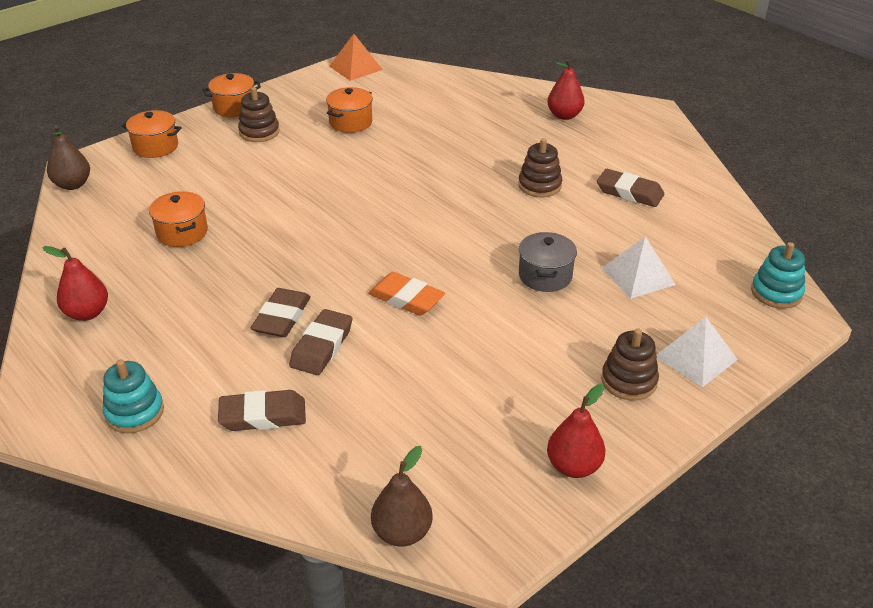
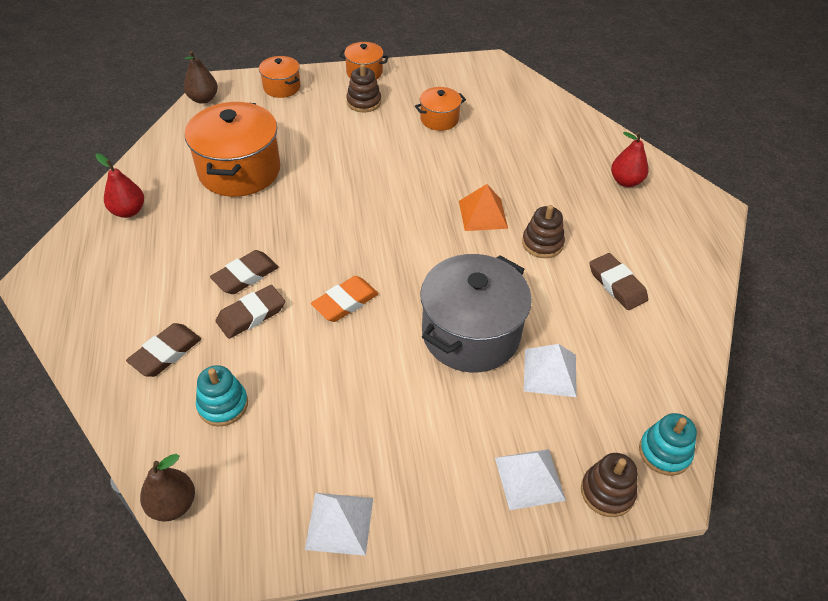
camera: 30 degrees right, 10 degrees up
(134, 412) = (92, 307): turquoise stacking toy -> turquoise stacking toy (223, 405)
(182, 233) = (239, 170): orange pot -> orange pot, size x1.96
(263, 415) = (166, 353): brown eraser -> brown eraser turned 75 degrees counterclockwise
(356, 68) = (487, 68): orange pyramid -> orange pyramid (483, 214)
(406, 298) = (345, 302): orange eraser -> orange eraser turned 75 degrees clockwise
(545, 276) = (470, 334): grey pot -> grey pot, size x1.96
(574, 466) = (339, 523): red pear -> white pyramid
(629, 381) = (452, 469): brown stacking toy -> brown stacking toy (607, 492)

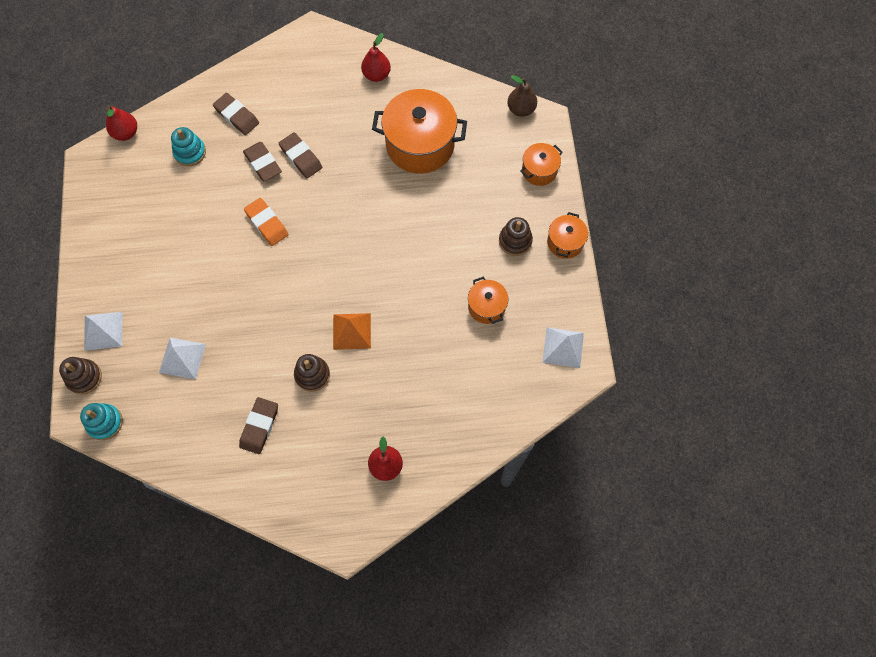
camera: 95 degrees right, 20 degrees up
(173, 504) = (126, 133): brown pear -> red pear
(339, 523) = (96, 219): white pyramid -> white pyramid (563, 347)
(470, 334) = (225, 307): grey pot -> none
(617, 284) = (259, 426): brown eraser -> brown eraser turned 45 degrees counterclockwise

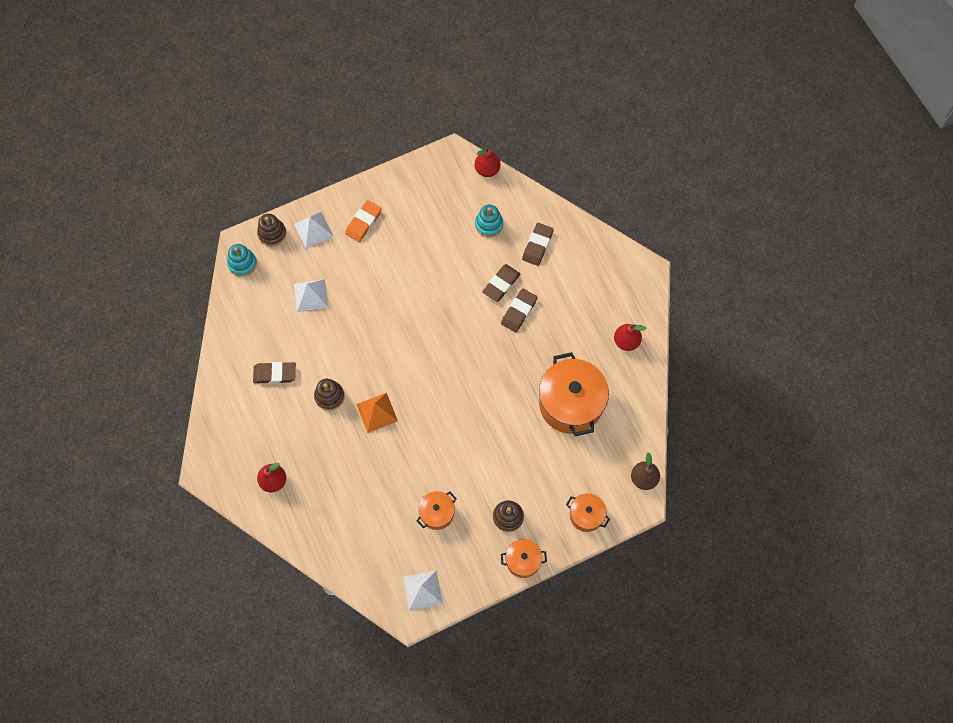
camera: 70 degrees right, 0 degrees up
(266, 223) = (447, 309): orange eraser -> orange eraser (363, 222)

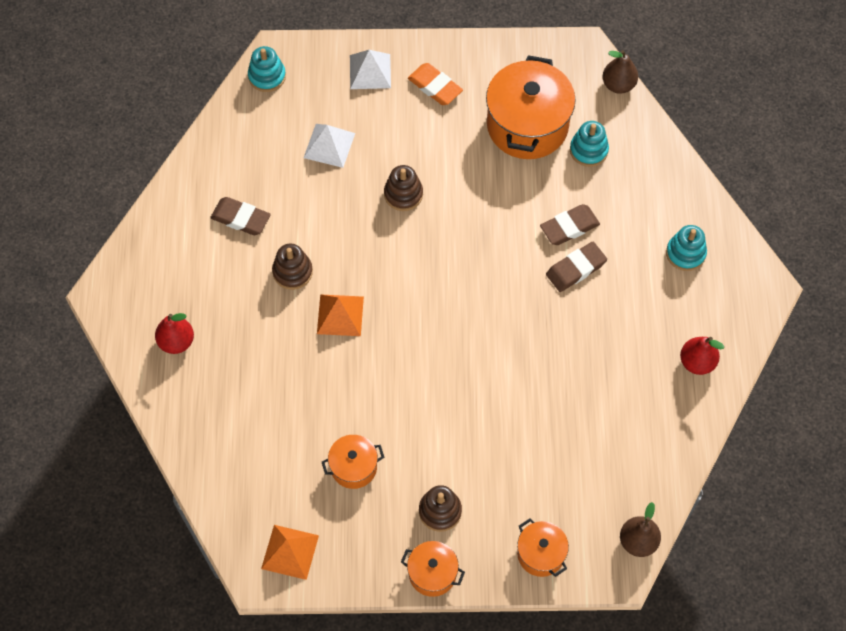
camera: 25 degrees right, 5 degrees down
(272, 233) = (319, 56): brown stacking toy -> brown stacking toy (403, 194)
(363, 222) = (435, 86): orange eraser -> orange eraser turned 75 degrees clockwise
(422, 590) = (290, 552): white pyramid -> orange pyramid
(487, 170) = (618, 85): red pear -> brown pear
(537, 245) = (638, 199): brown eraser -> none
(570, 404) = (587, 408): orange pot -> orange pot (527, 125)
(585, 270) = (685, 253): none -> turquoise stacking toy

